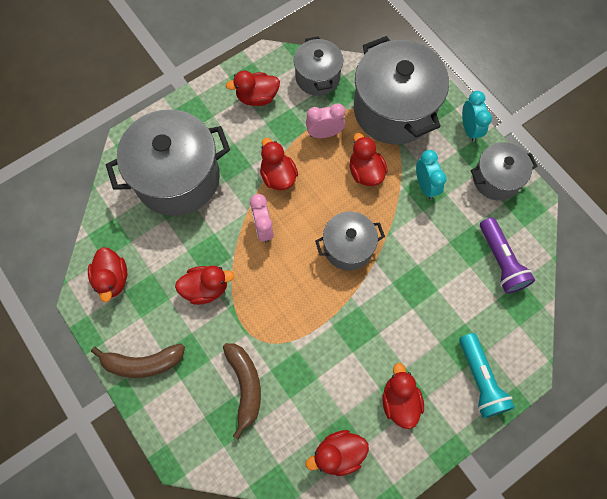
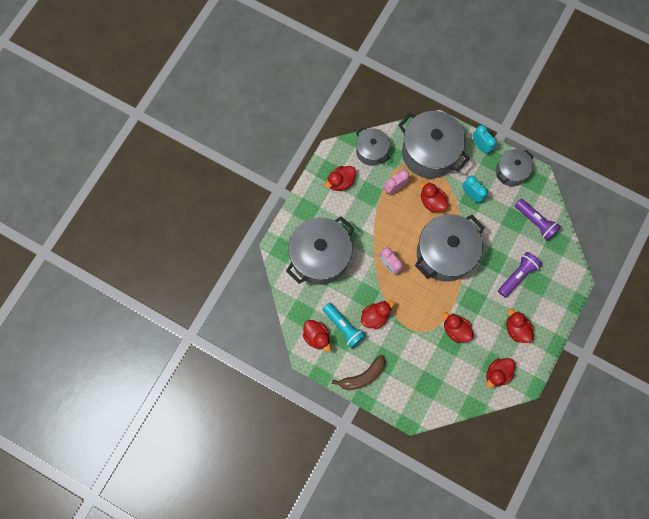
camera: 25 degrees left, 5 degrees up
(245, 386) = (427, 361): brown banana -> none
(278, 176) = (381, 228): red duck -> red duck (455, 329)
(348, 247) = (445, 254): grey pot -> grey pot, size x1.79
(438, 324) = (517, 275): none -> purple flashlight
(480, 380) = (554, 297): turquoise flashlight -> turquoise flashlight (344, 327)

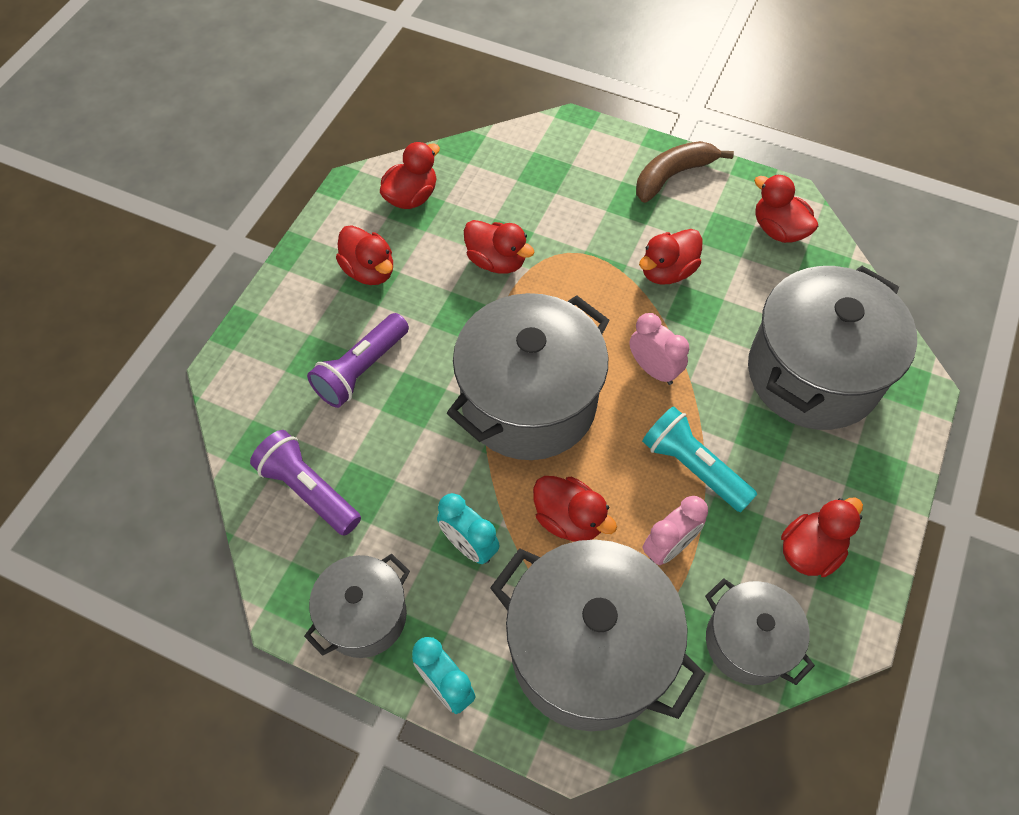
camera: 175 degrees right, 15 degrees down
(344, 327) = (727, 249): turquoise flashlight -> turquoise flashlight (693, 467)

